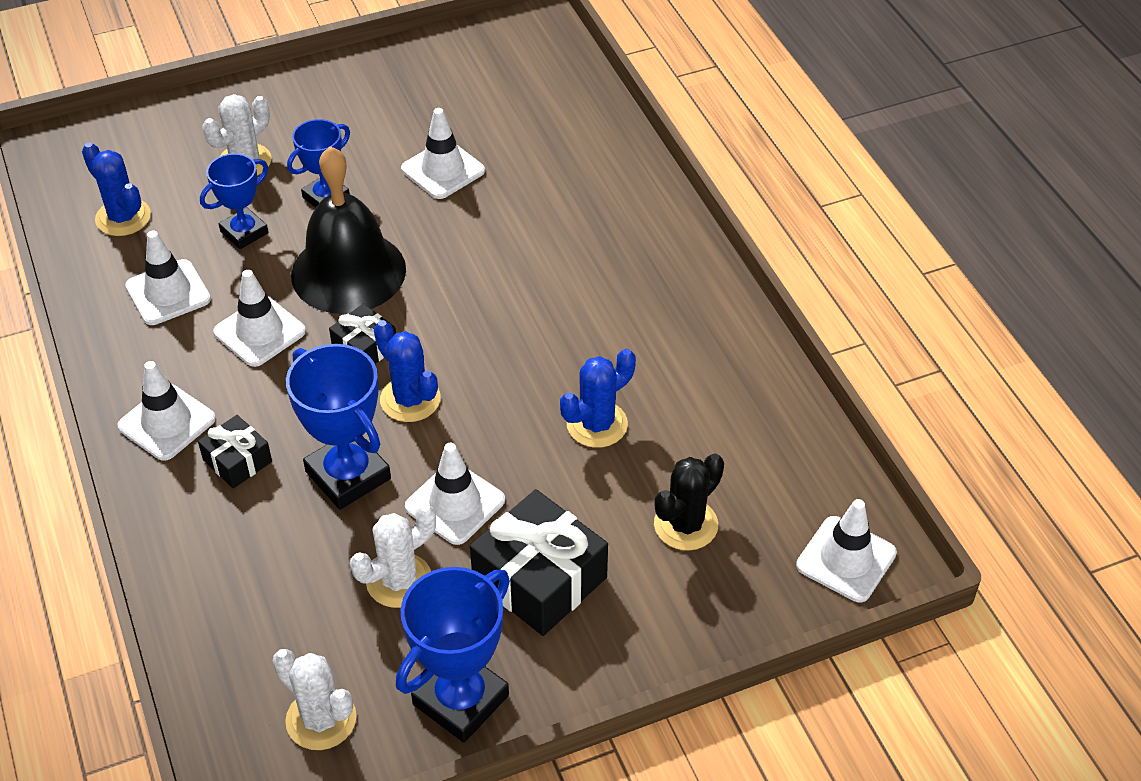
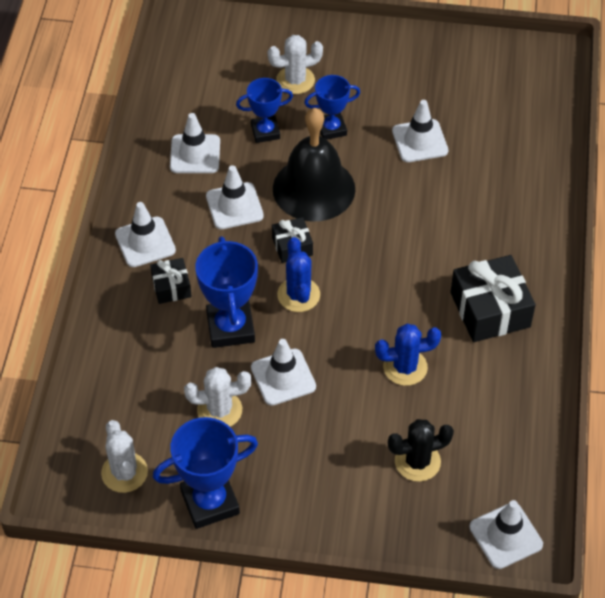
camera: 30 degrees right, 5 degrees up
(123, 217) = (197, 89): blue cactus -> none
(539, 579) = (304, 451): black gift -> black gift (490, 310)

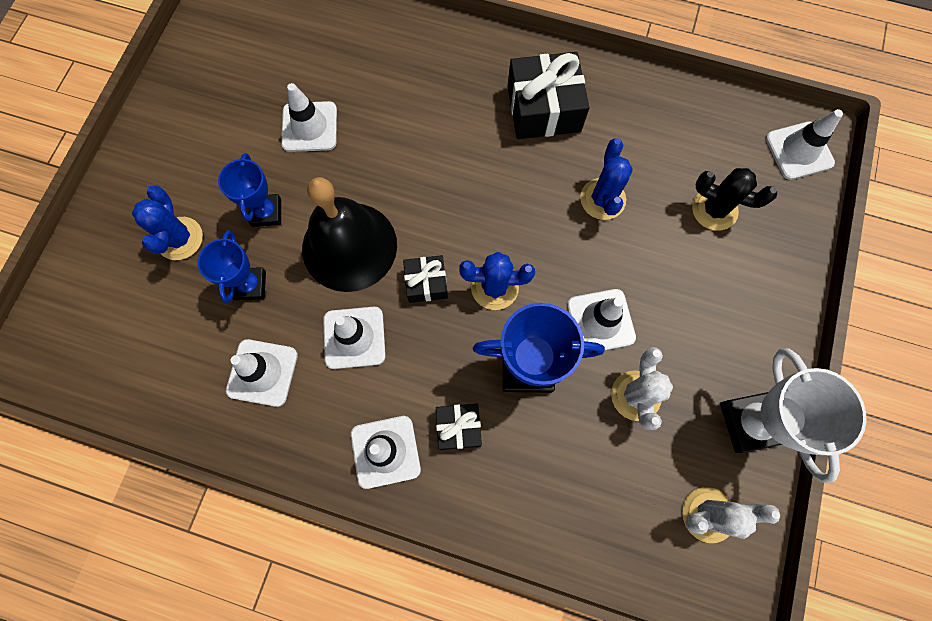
camera: 80 degrees left, 20 degrees up
(210, 502) = (751, 422): blue trophy -> white trophy
(295, 80) = (180, 238): white cactus -> blue cactus
(417, 461) = (714, 209): black cactus -> black cactus turned 60 degrees counterclockwise

